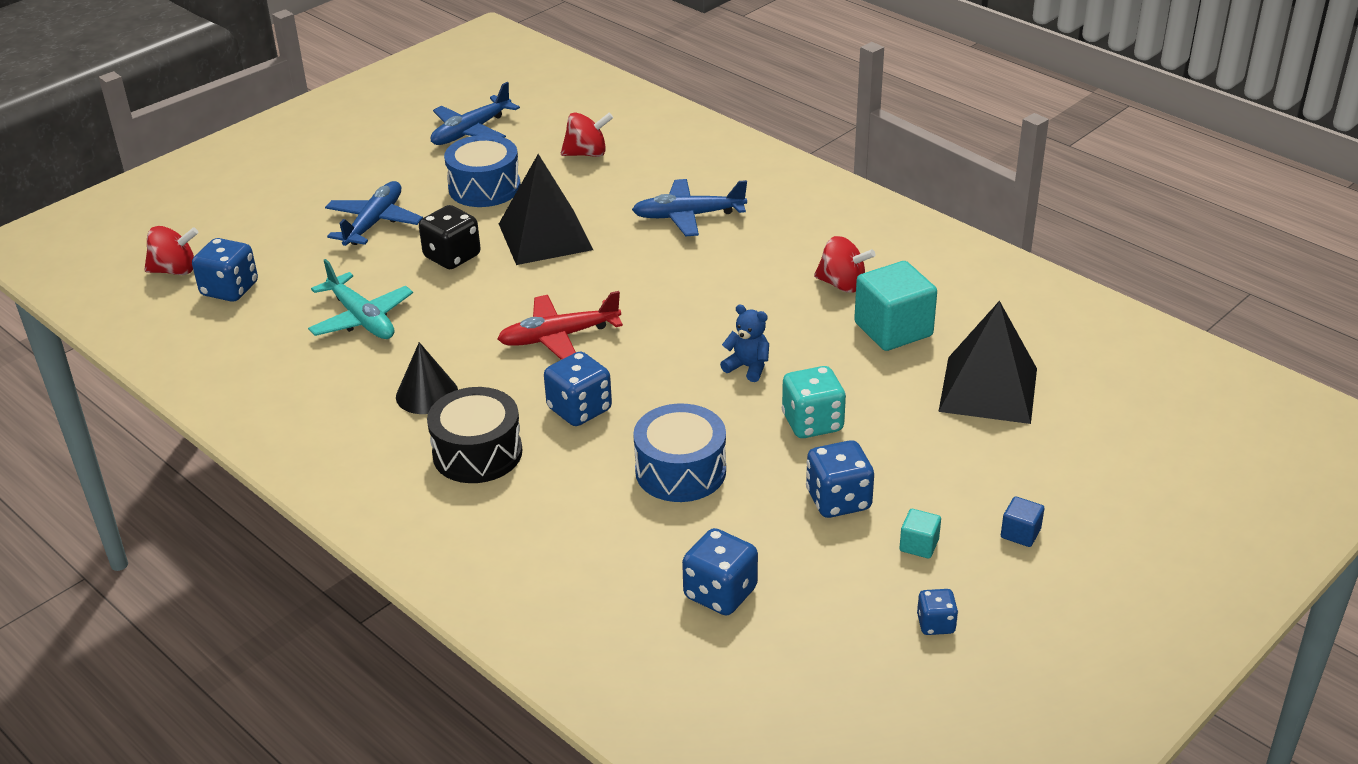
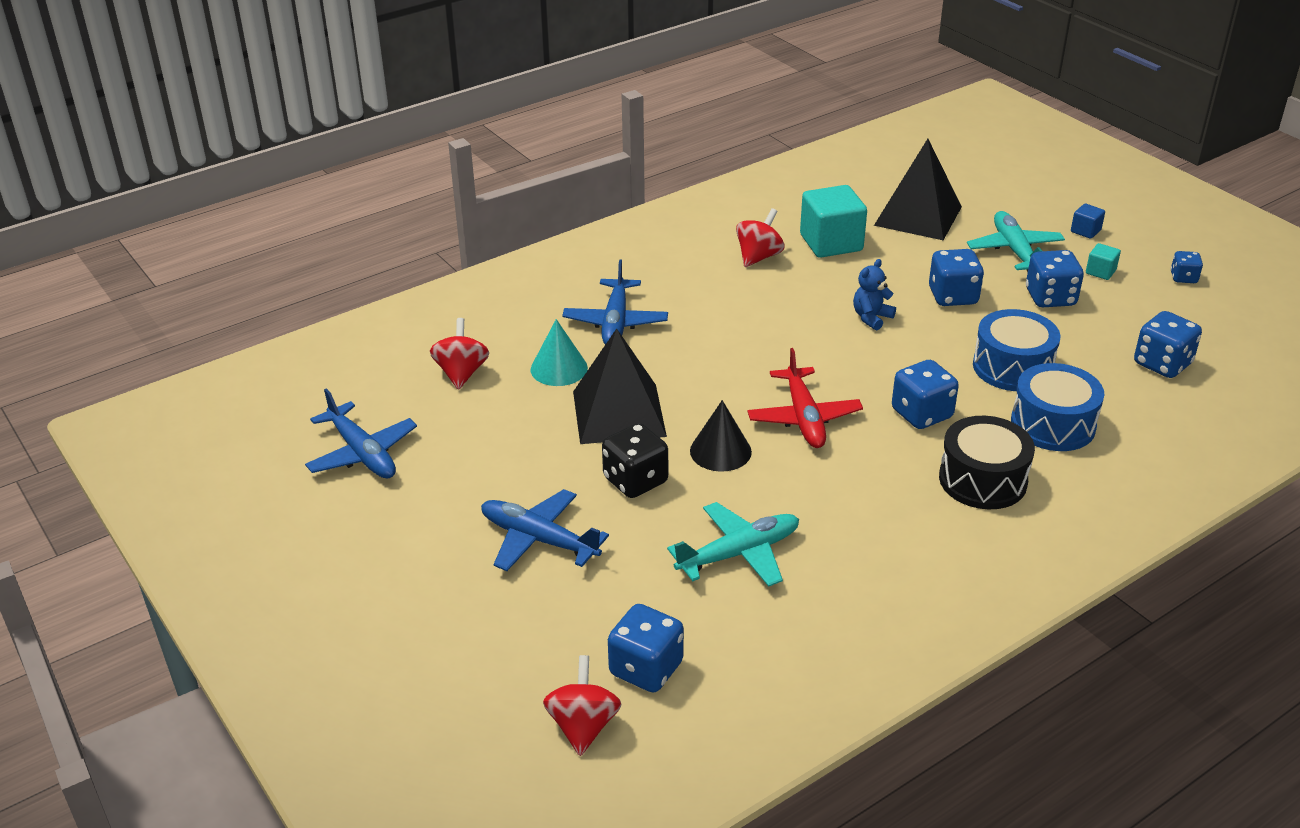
camera: 80 degrees left, 0 degrees up
(427, 394) = (885, 509): black cone -> black cone (720, 451)
(484, 187) = (498, 450): blue drum -> blue drum (1053, 424)
(605, 198) = (559, 368): none -> turquoise cone
(812, 423) = (953, 296): turquoise dice -> blue dice
(938, 470) = (1015, 251): none -> turquoise plane

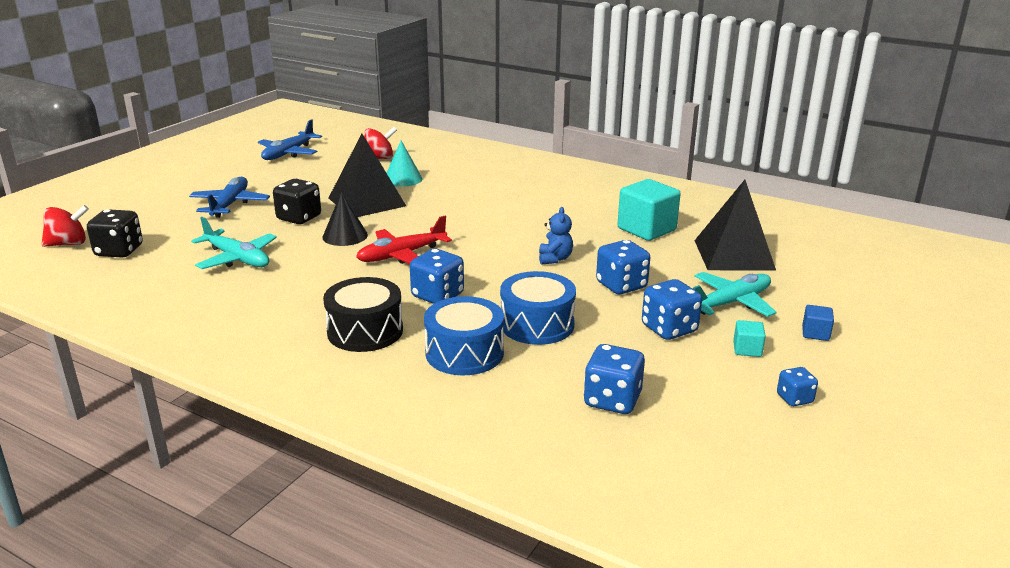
camera: 65 degrees right, 10 degrees down
(615, 322) = (468, 184): blue plane -> none
(646, 669) = (119, 251): blue dice -> black dice
(759, 257) = (596, 209): red spinning top -> none
(871, 318) = (555, 259): blue teddy bear -> blue teddy bear turned 75 degrees clockwise

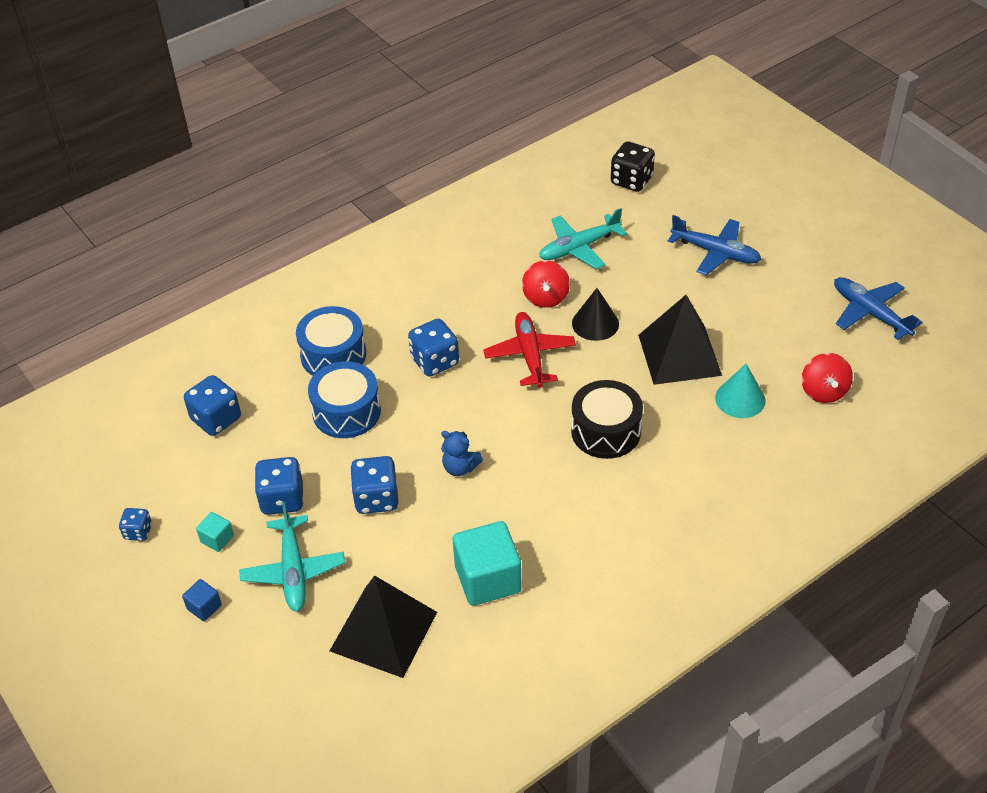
camera: 115 degrees right, 20 degrees up
(68, 244) = (662, 153): red spinning top -> red spinning top (545, 298)
(299, 218) = (656, 297): black dice -> none
(365, 331) = (402, 306): black drum -> black drum (606, 431)

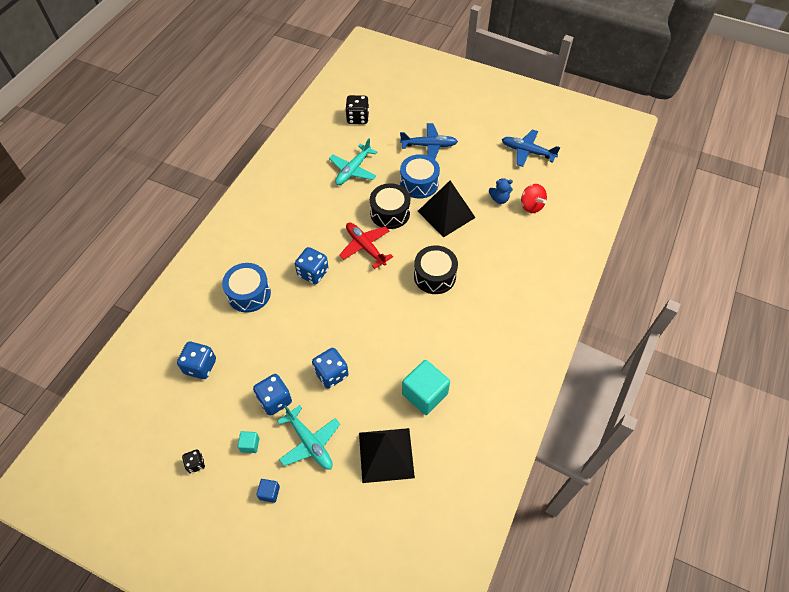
camera: 30 degrees left, 10 degrees up
(138, 532) = (196, 464): blue dice -> black dice
(346, 412) = (279, 327): blue drum -> blue drum (419, 183)
(460, 467) = (368, 333): blue teddy bear -> blue teddy bear (499, 199)
(545, 298) = (353, 208): red spinning top -> none
(595, 323) = (390, 213): black cone -> black drum
(740, 399) = (493, 227): turquoise cone -> none

